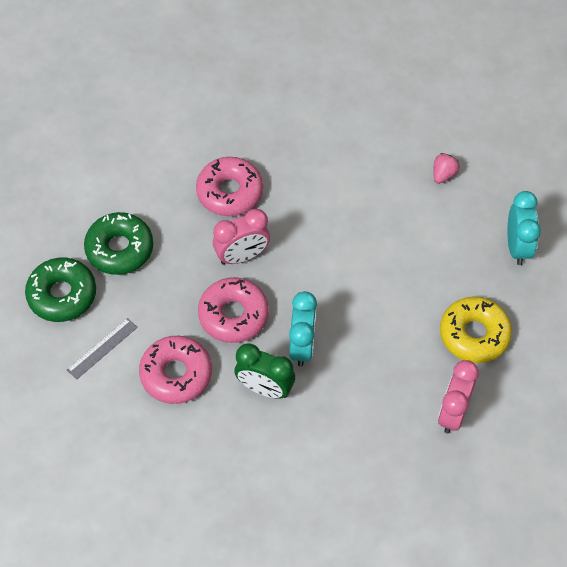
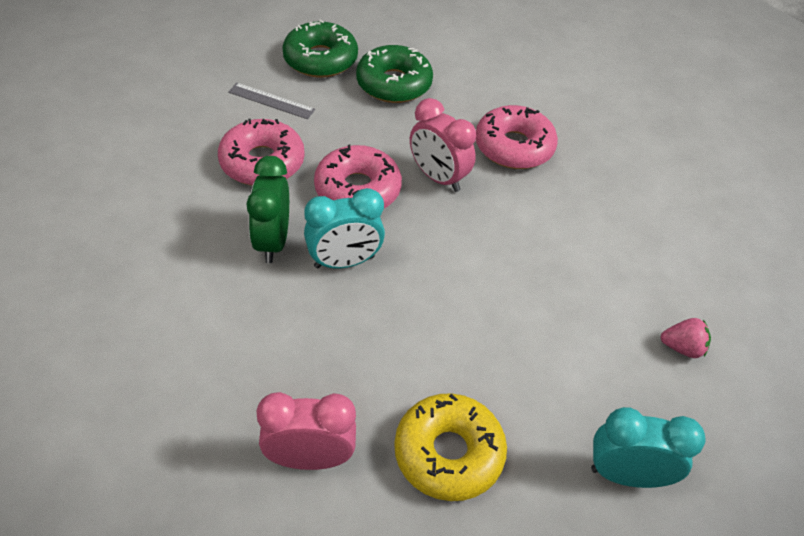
camera: 65 degrees right, 10 degrees down
(517, 246) = (627, 475): turquoise clock -> turquoise clock turned 150 degrees counterclockwise

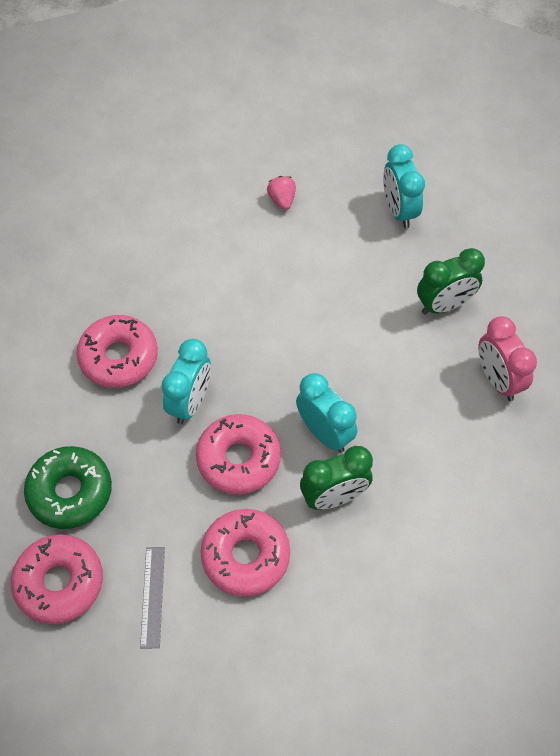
camera: 110 degrees left, 10 degrees up
(320, 59) = (59, 582): green donut -> pink donut
(438, 177) = (190, 402): pink clock -> turquoise clock
(448, 453) = (444, 305): yellow donut -> green clock

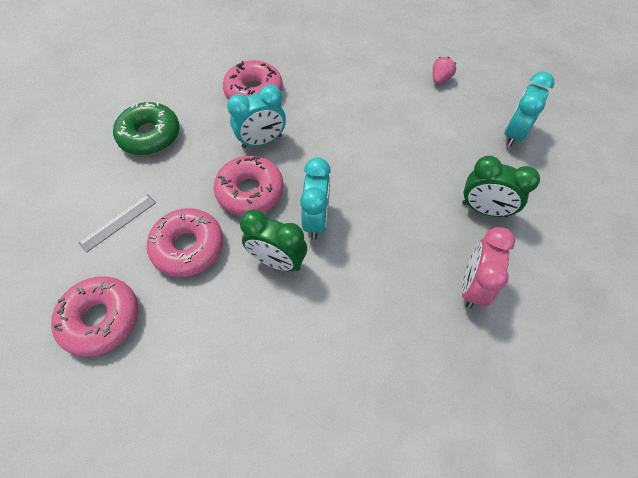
camera: 45 degrees right, 0 degrees up
(59, 582) = (89, 174): pink donut -> pink donut (101, 319)

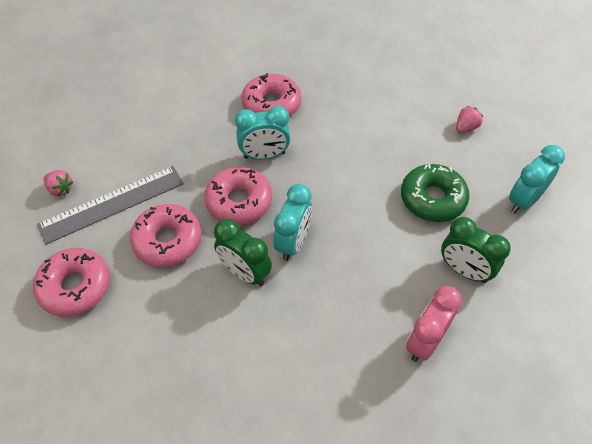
camera: 15 degrees right, 5 degrees down
(57, 219) = (60, 189): none -> pink strawberry
(118, 222) = (112, 204): grey ruler -> grey ruler, size x1.90
(150, 136) = (162, 128): green donut -> green donut (432, 199)

